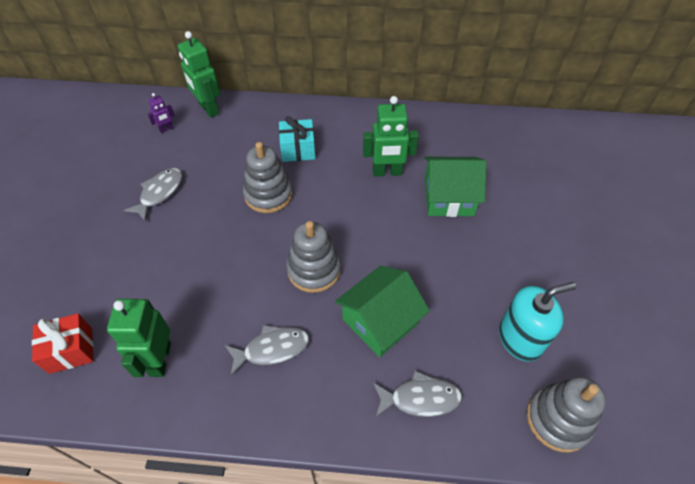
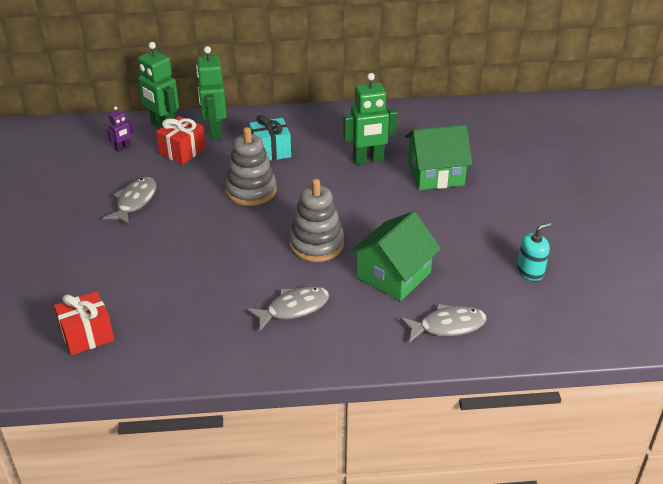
camera: 10 degrees left, 15 degrees down
(160, 359) = (182, 330): green robot -> green robot (215, 131)
(218, 139) = (182, 151): none -> red gift
(520, 338) = (530, 271): turquoise soap dispenser -> turquoise soap dispenser, size x0.61
(558, 419) = (578, 324): grey stacking toy -> none

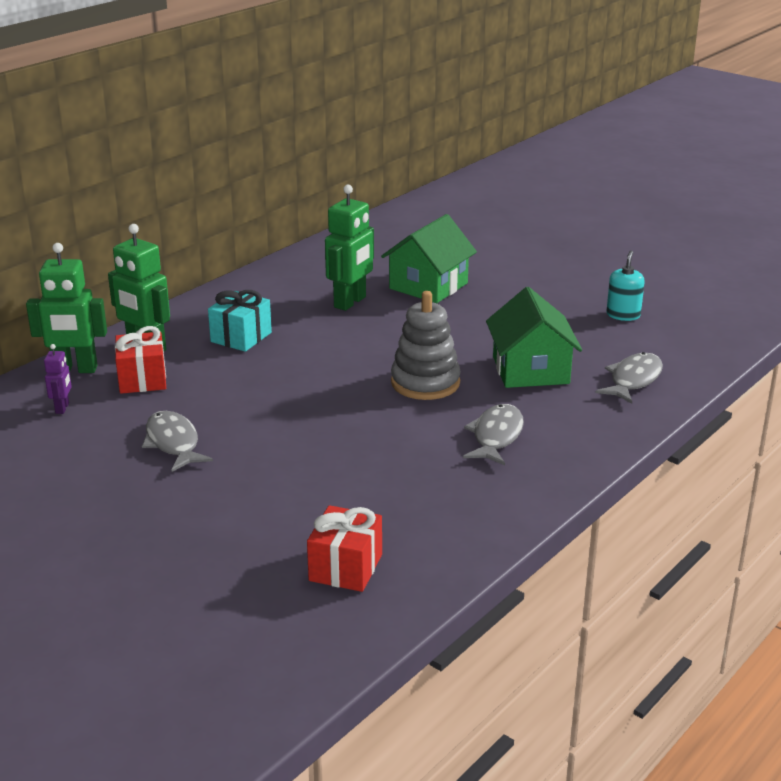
camera: 45 degrees left, 10 degrees down
(251, 190) = (283, 375): grey stacking toy -> none

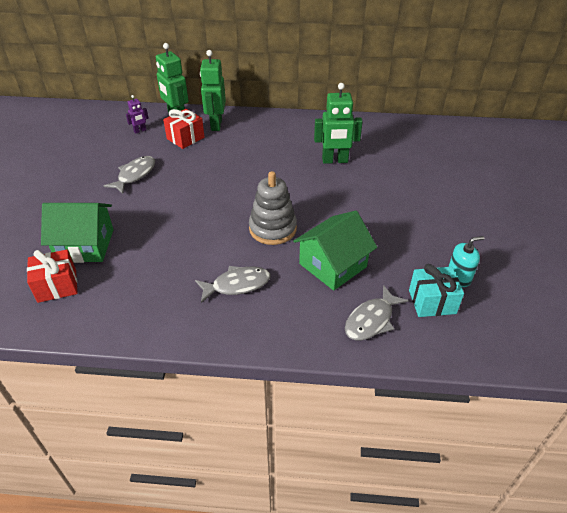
camera: 55 degrees right, 15 degrees up
(241, 337) = (256, 145): turquoise gift -> turquoise gift (432, 302)
(428, 286) = (390, 178): green house -> green house (85, 245)
(633, 380) = (371, 320): grey fish -> grey fish turned 135 degrees clockwise

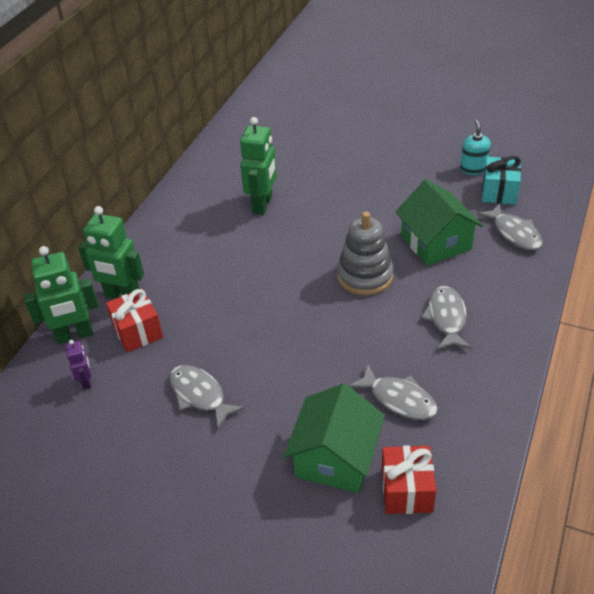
camera: 70 degrees left, 0 degrees up
(142, 269) = (399, 399): none -> grey fish

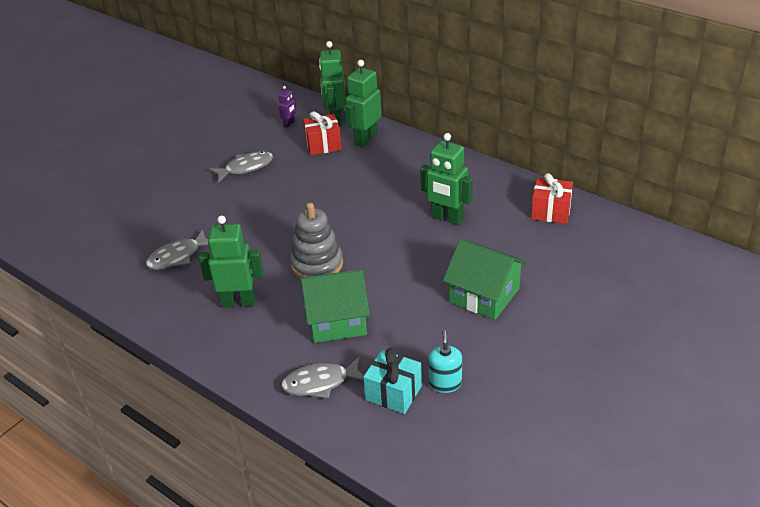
camera: 105 degrees right, 5 degrees down
(86, 382) = (289, 124): purple robot -> purple robot turned 60 degrees counterclockwise
(335, 458) = (153, 218): green house -> green house (484, 295)
(406, 490) = (105, 244): red gift -> red gift (550, 212)
(446, 318) = (238, 302): grey fish -> green robot
(473, 169) = (445, 383): turquoise soap dispenser -> turquoise soap dispenser turned 105 degrees counterclockwise

